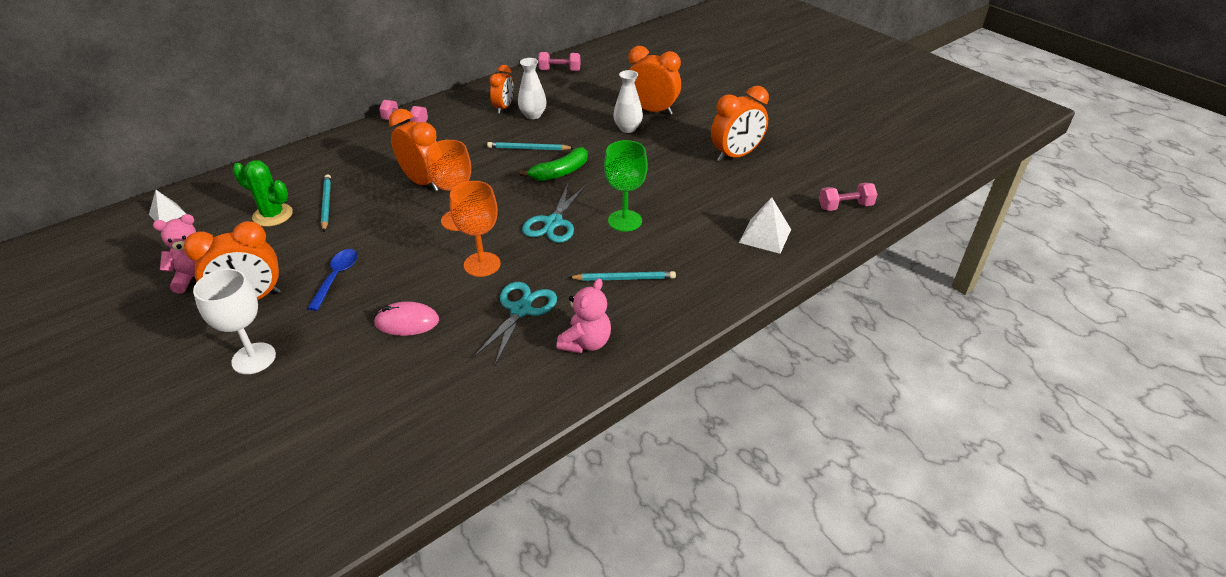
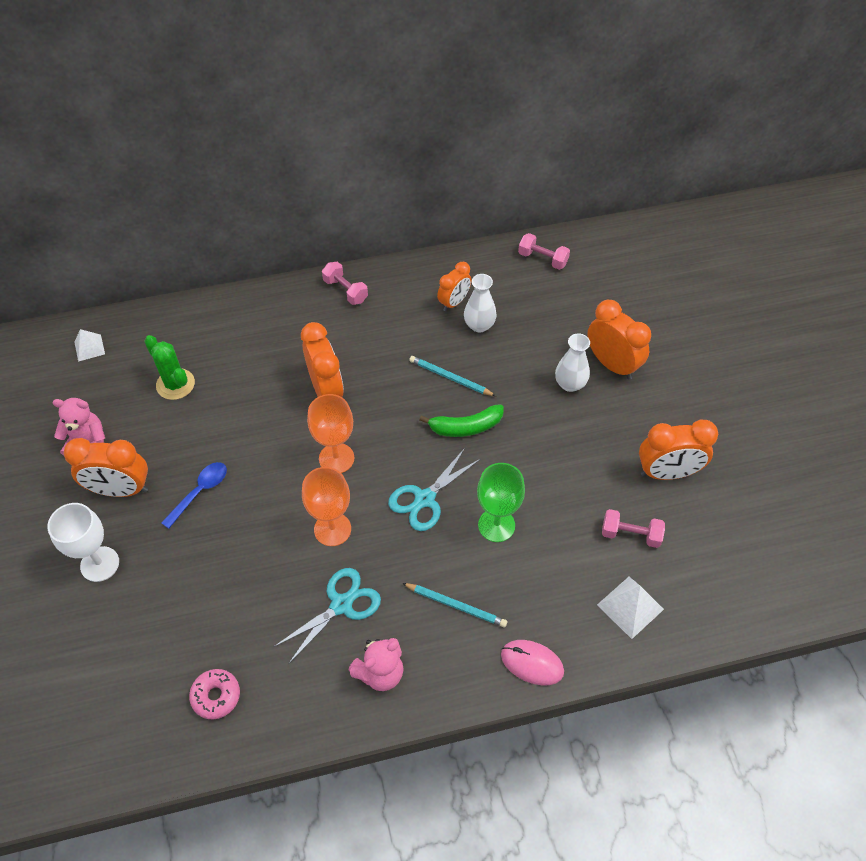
camera: 25 degrees right, 15 degrees up
(326, 204) = (227, 387): turquoise pencil -> none
(407, 322) = (237, 575): pink mouse -> pink mouse (532, 663)
(434, 414) = (216, 696): none -> pink donut
(845, 206) = (745, 600): pink dumbbell -> pink dumbbell (630, 534)

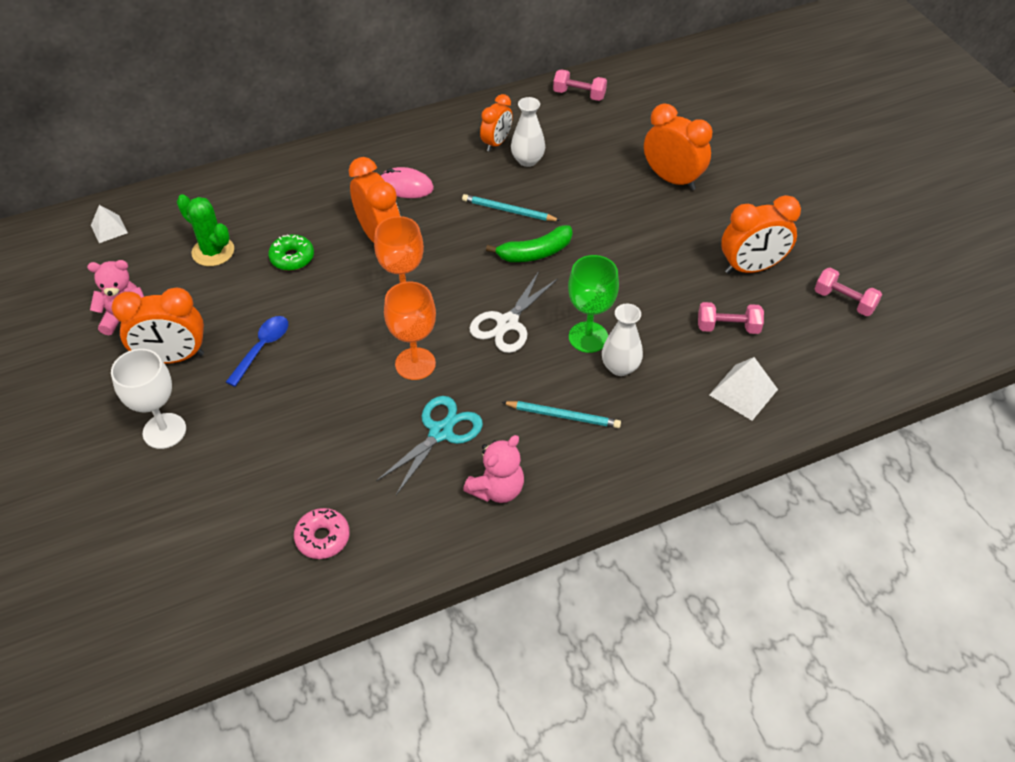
camera: 10 degrees left, 5 degrees down
(244, 401) = (292, 258): none -> green donut
(345, 290) = (379, 145): pink dumbbell -> pink dumbbell (844, 301)
(425, 499) = (507, 323): turquoise scissors -> white scissors
(532, 663) = (655, 457): pink mouse -> pink mouse (405, 186)
(570, 384) = (633, 201): white vase -> white vase (620, 367)

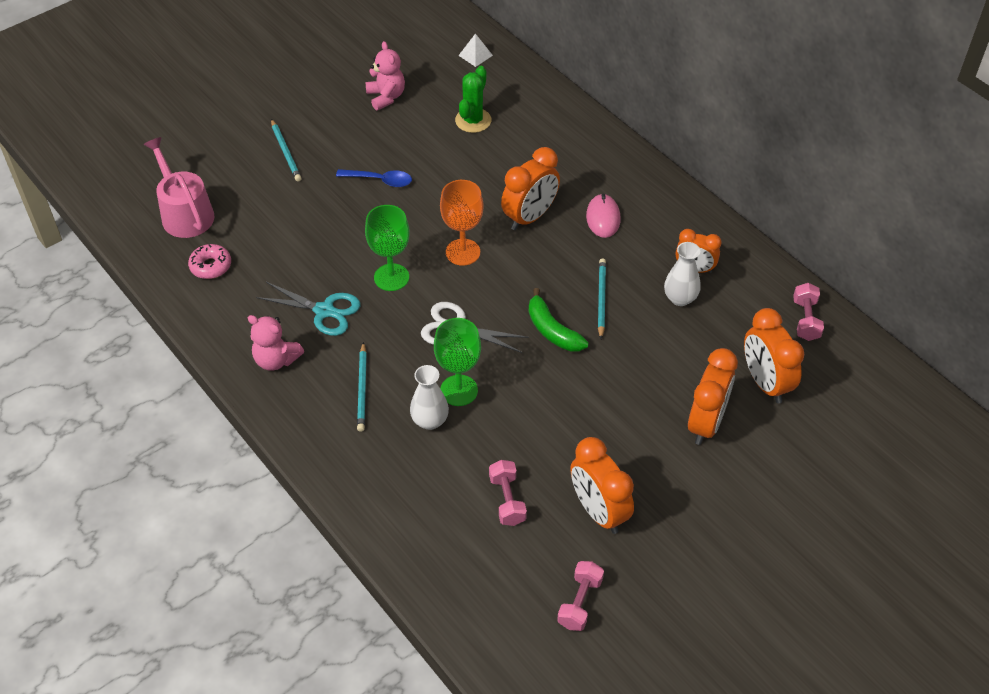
camera: 75 degrees right, 0 degrees up
(164, 431) = (286, 152): white goblet -> turquoise pencil
(173, 357) = (355, 134): orange clock -> orange clock (765, 383)
(216, 556) = (185, 213): none -> pink watering can
(292, 258) = (484, 169): green donut -> none
(415, 364) = (391, 277): orange goblet -> green goblet
(743, 392) = (427, 523): white pyramid -> none

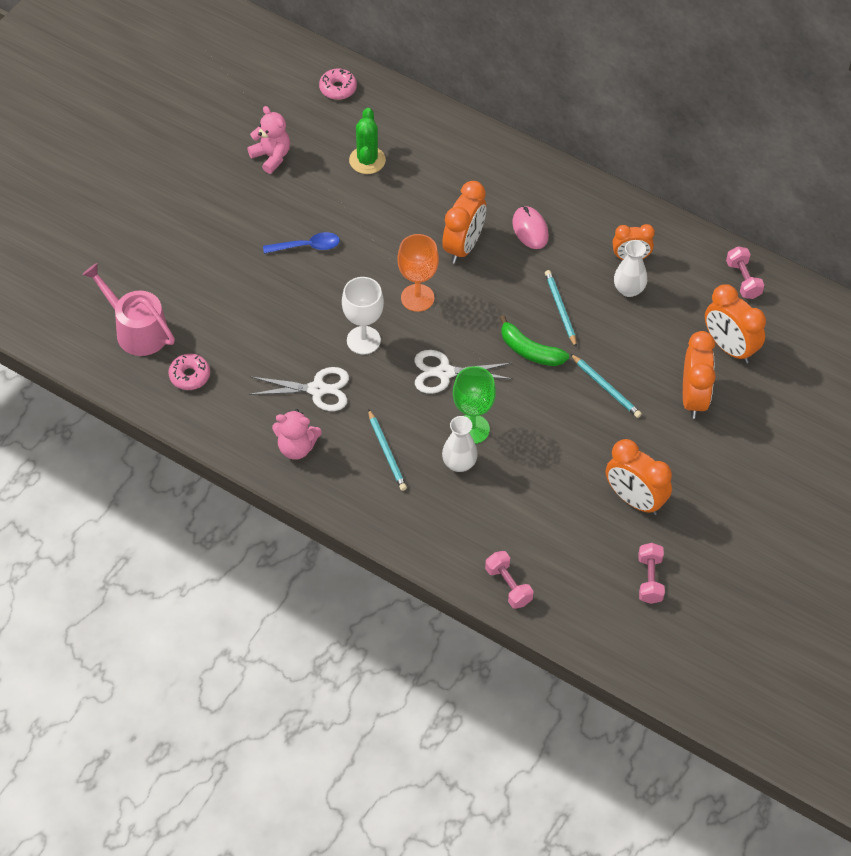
camera: 20 degrees left, 5 degrees up
(286, 152) = (202, 241): turquoise pencil -> turquoise pencil (606, 387)
(324, 311) = (317, 389): turquoise scissors -> white scissors
(391, 277) = (363, 340): green goblet -> white goblet
(475, 55) = (338, 88): white pyramid -> pink donut
(507, 500) = (555, 513): pink dumbbell -> pink dumbbell (508, 586)

